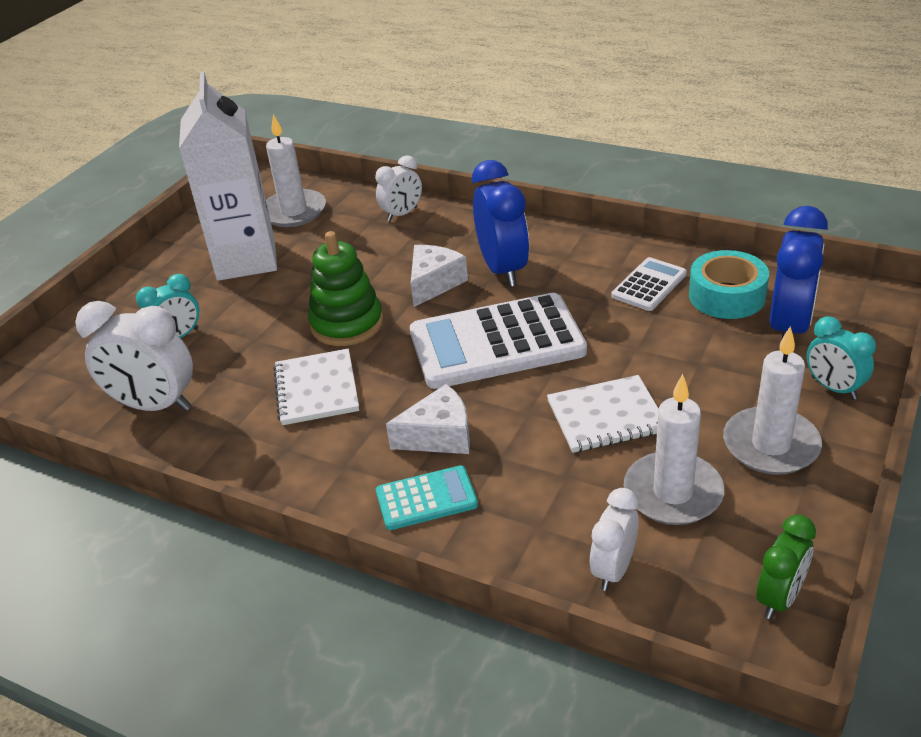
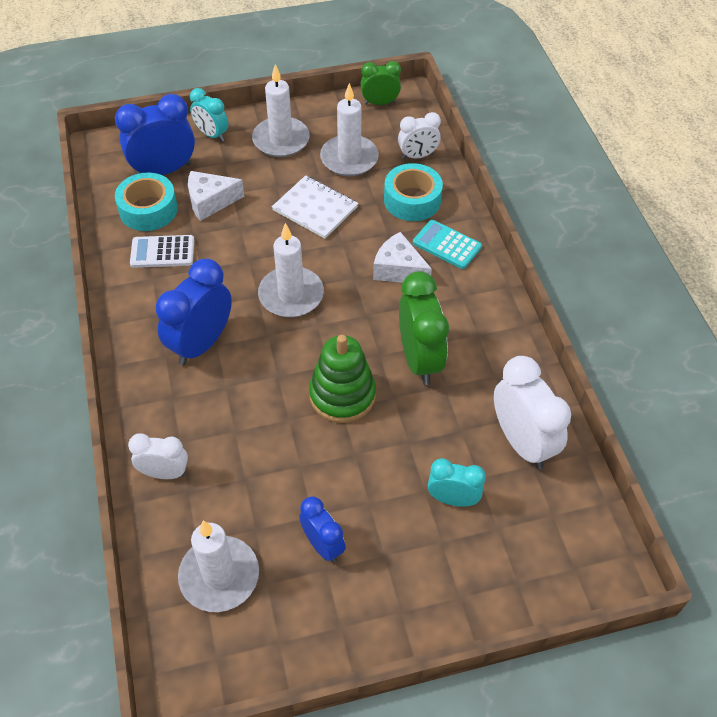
camera: 135 degrees left, 15 degrees up
(246, 260) = (323, 545): white carton -> blue clock
(316, 389) = (419, 359): white notebook -> green clock
(434, 283) = (251, 375): white cheese -> white cheese (210, 201)
(496, 343) = (291, 295): white calculator -> white candle
(533, 511) = (412, 200): none -> turquoise tape
(833, 388) = (212, 135): turquoise clock -> turquoise clock turned 120 degrees clockwise

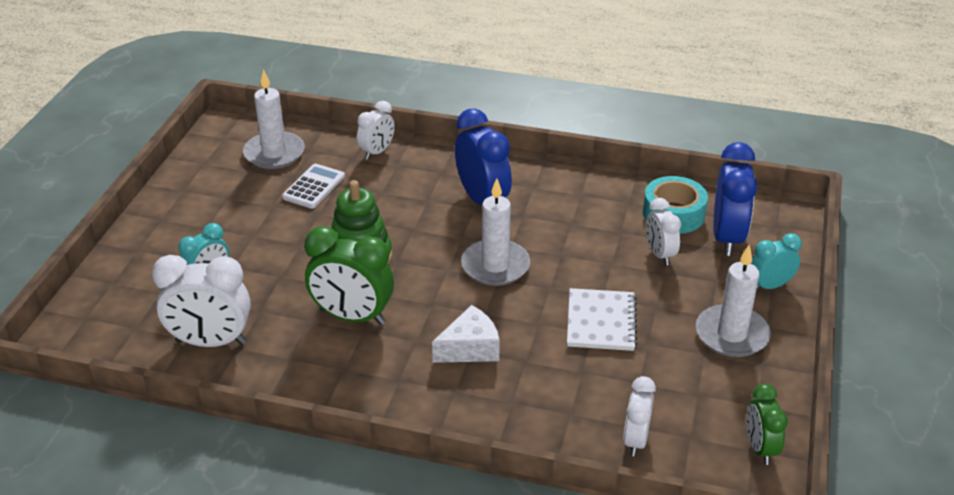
camera: 120 degrees right, 15 degrees down
(162, 252) = (609, 208): white calculator -> white calculator (314, 187)
(210, 201) = (660, 254): white cheese -> white clock
(315, 208) = (601, 321): white notebook -> white notebook turned 60 degrees counterclockwise
(323, 545) = (246, 202): blue clock -> none
(349, 158) = (666, 378): white candle -> none
(380, 103) = (760, 448): green clock -> green clock turned 150 degrees clockwise
(412, 200) = (563, 402): turquoise tape -> none
(447, 245) = (475, 400): turquoise calculator -> none

